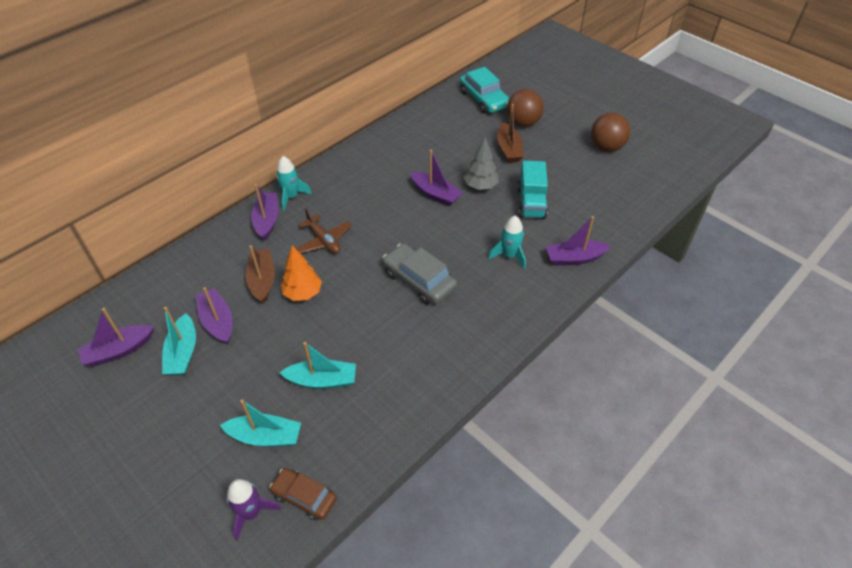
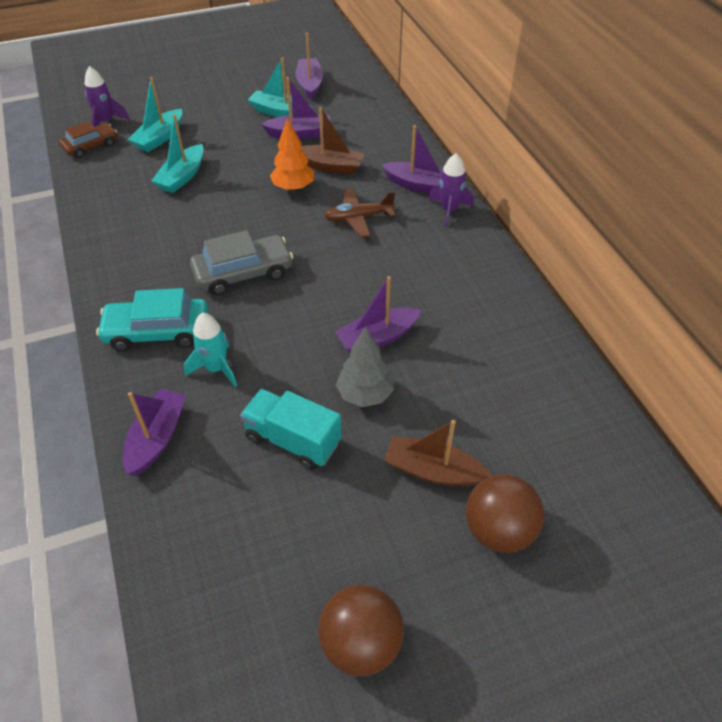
camera: 115 degrees right, 0 degrees up
(291, 197) = (449, 210): turquoise rocket -> purple rocket
(484, 99) = (598, 500): turquoise car -> turquoise car (157, 332)

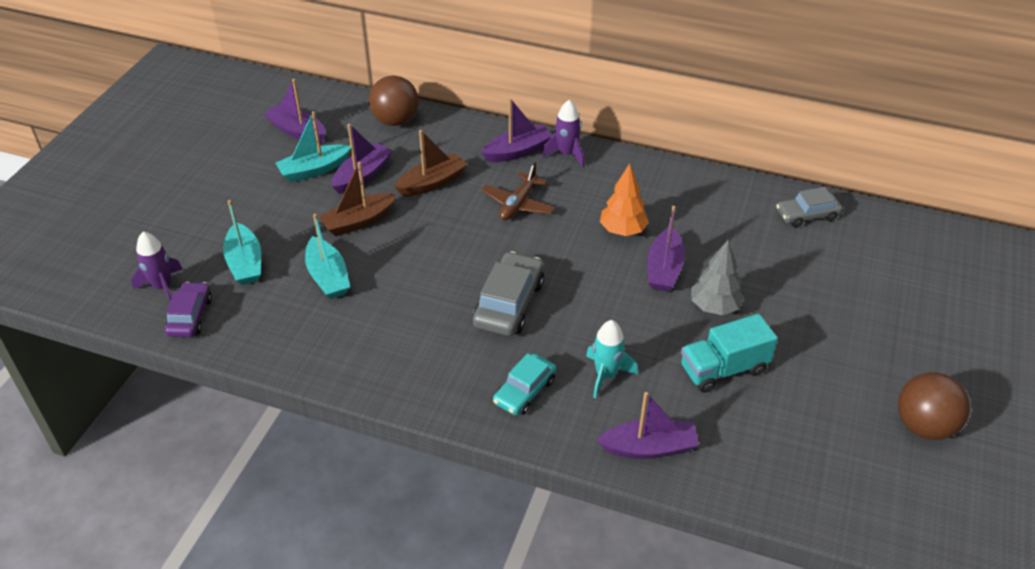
camera: 50 degrees left, 5 degrees down
(91, 146) = (190, 316): brown car -> purple car
(157, 332) = (524, 391): turquoise car -> turquoise car, size x0.66
(157, 438) = (649, 447): purple boat -> purple boat turned 120 degrees clockwise
(293, 187) = (433, 218): orange tree -> orange tree (622, 231)
(432, 471) = (814, 313): brown boat -> brown boat (358, 222)
(498, 530) = (887, 311): brown ball -> brown ball (395, 121)
(565, 397) = (807, 215): none -> grey car

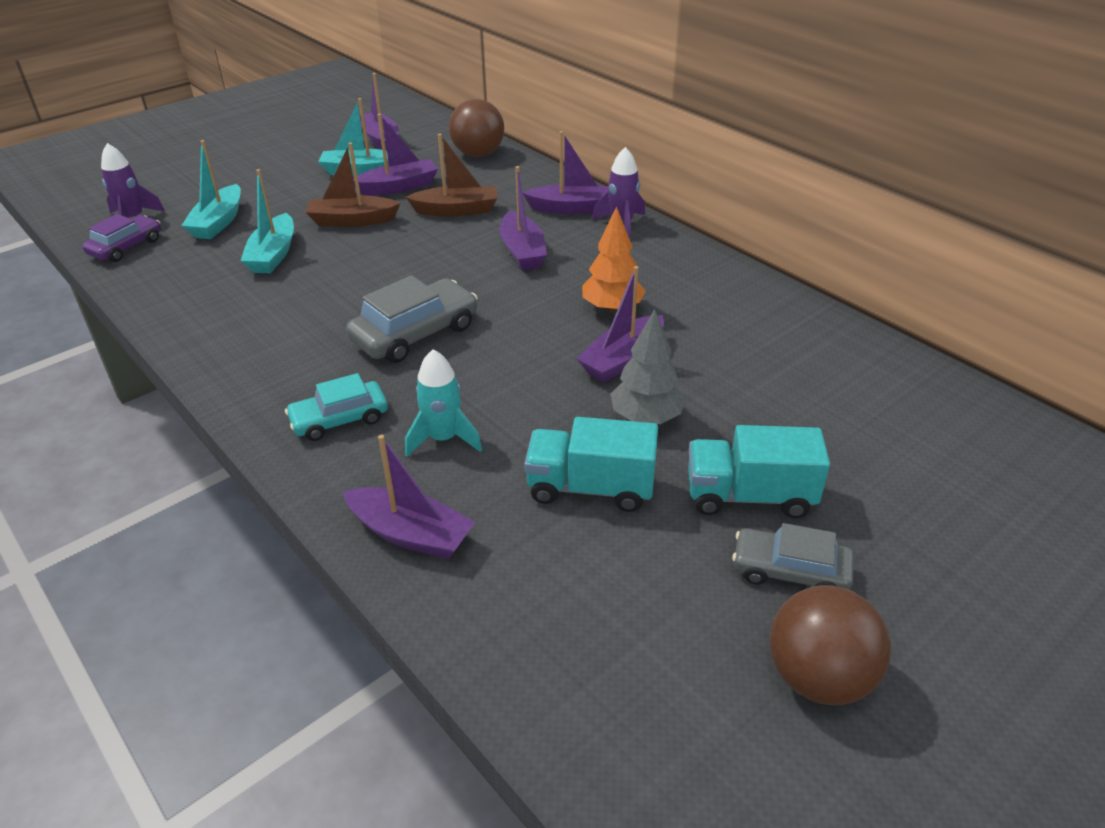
camera: 30 degrees right, 5 degrees down
(518, 204) = (522, 251): brown plane -> purple boat
(807, 215) = (866, 364): grey car -> grey car (790, 571)
(812, 335) = (749, 496): none -> turquoise truck

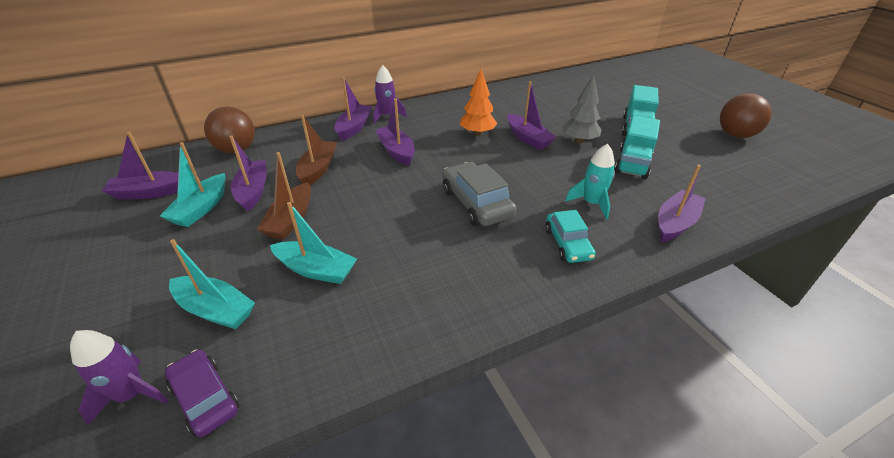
camera: 75 degrees left, 0 degrees up
(522, 251) = (396, 151): purple boat -> purple boat turned 120 degrees counterclockwise
(790, 571) = (681, 129): grey car -> none

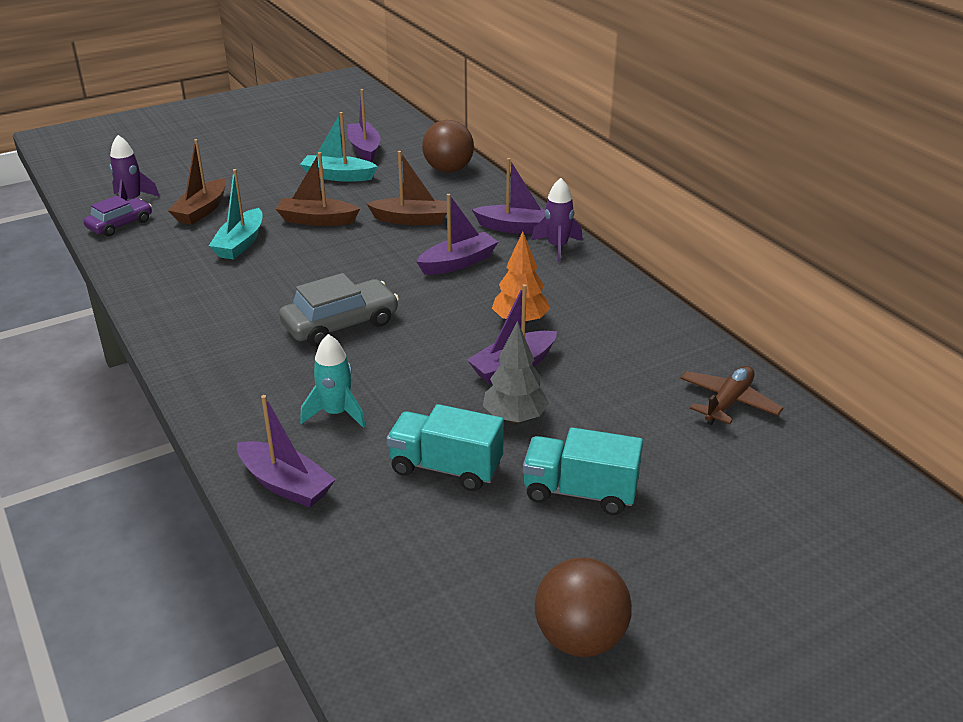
camera: 85 degrees right, 5 degrees down
(215, 310) = (202, 210): turquoise boat -> brown boat
(253, 191) = (367, 193): purple boat -> none
(553, 88) = (728, 403): none -> brown plane
(568, 244) = (255, 387): turquoise car -> none

